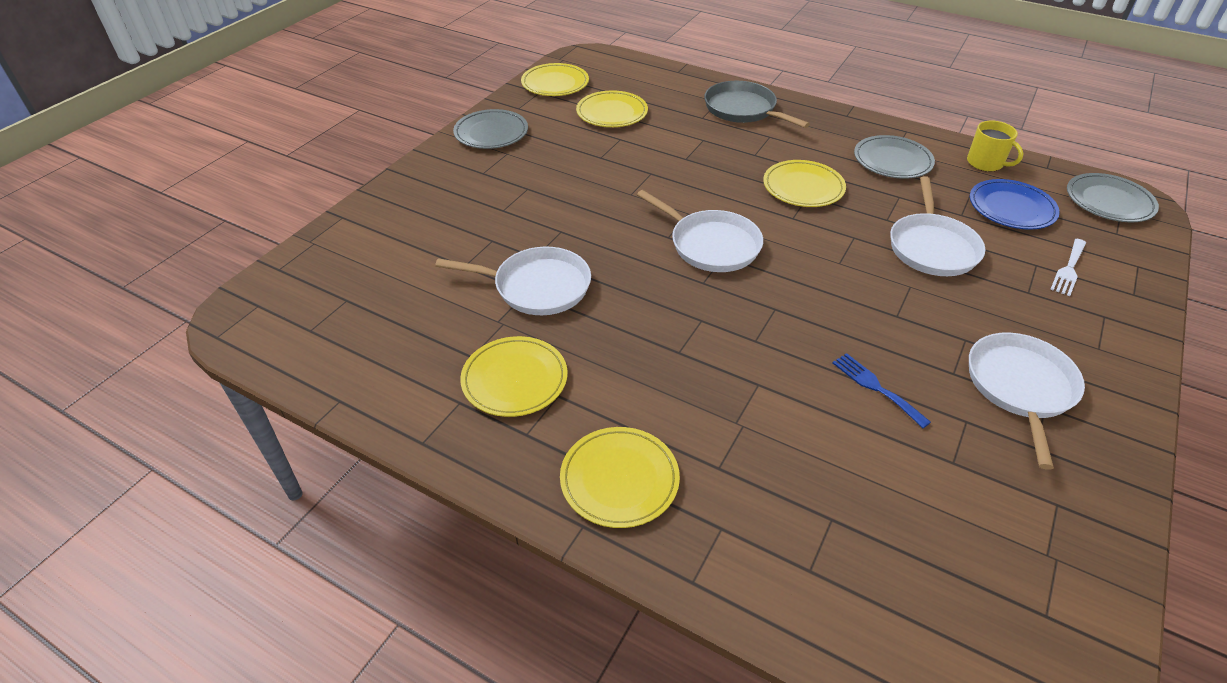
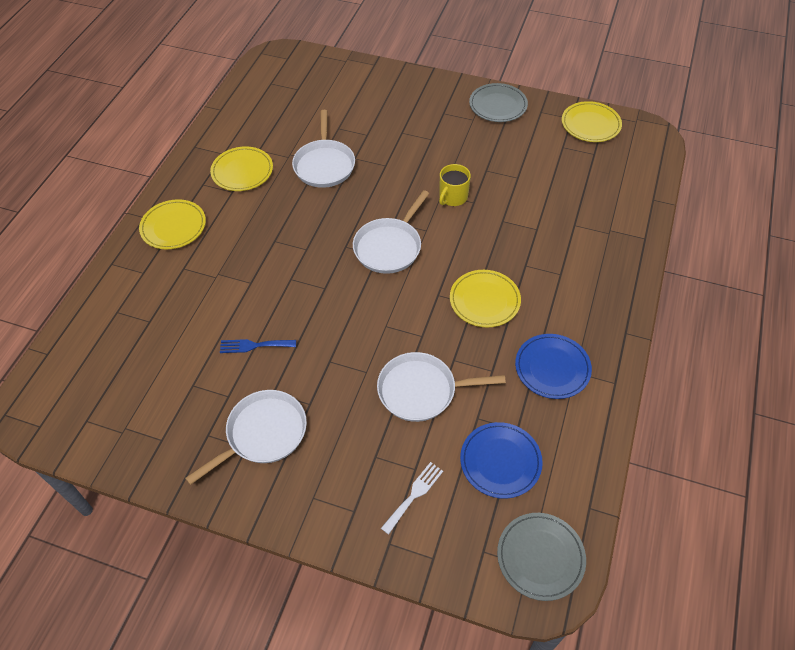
camera: 80 degrees right, 10 degrees up
(612, 113) = (557, 166): yellow plate -> none
(743, 109) = (601, 252): grey pan -> none
(876, 387) = (254, 345): blue fork -> blue fork turned 135 degrees counterclockwise
(892, 161) = (552, 368): grey plate -> blue plate
(985, 163) = (577, 449): yellow mug -> yellow mug (453, 197)
(1020, 387) = (263, 433): white pan -> white pan turned 45 degrees counterclockwise
(1069, 269) = (414, 495): white fork -> white fork turned 105 degrees clockwise

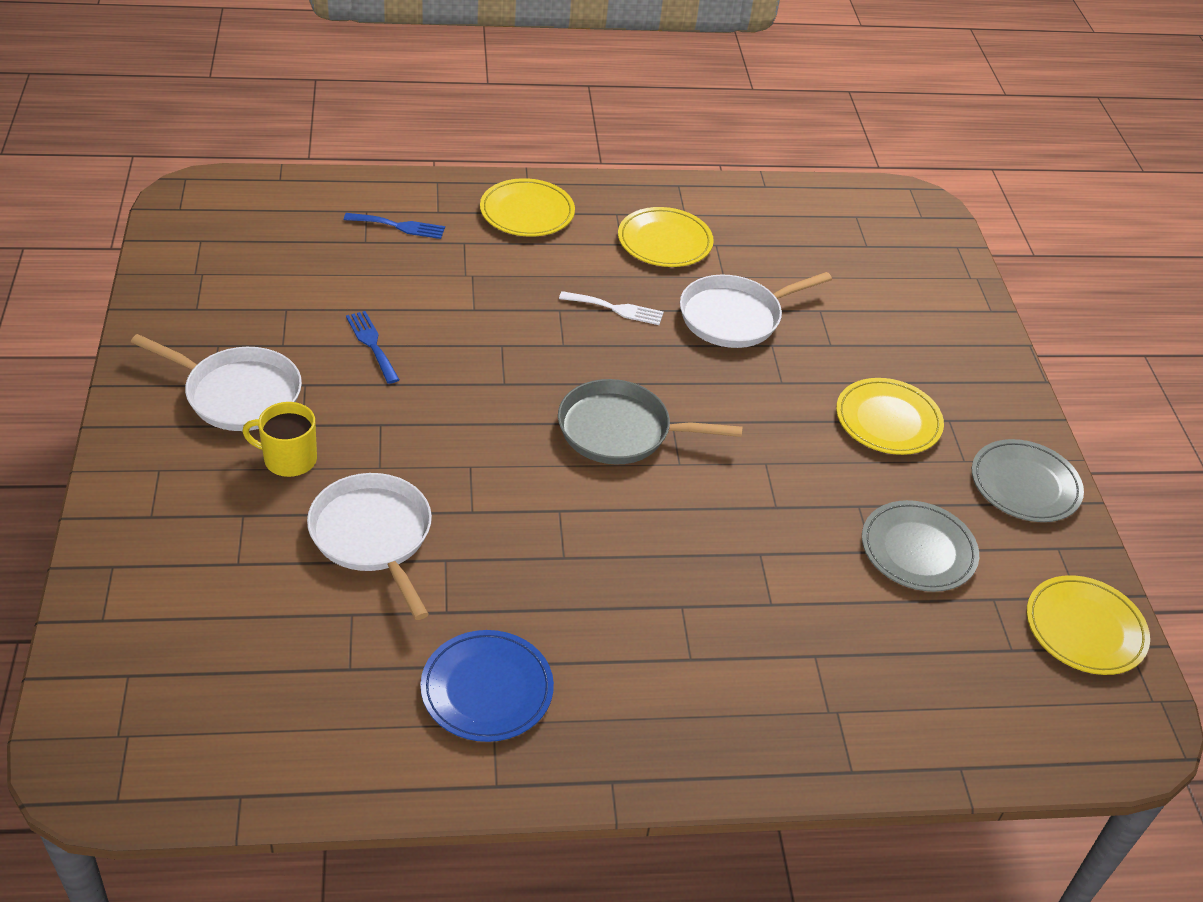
camera: 60 degrees right, 10 degrees down
(145, 298) = (399, 226): none -> blue fork
(389, 247) = (620, 431): white pan -> grey pan
(414, 495) = (195, 573): white fork -> white fork (616, 309)
(453, 197) = (769, 478): yellow mug -> yellow mug (289, 459)
(484, 300) = (578, 570): yellow plate -> yellow plate (888, 420)
(500, 461) = (284, 660): blue plate -> none
(540, 557) = (136, 748): grey plate -> grey plate (918, 550)

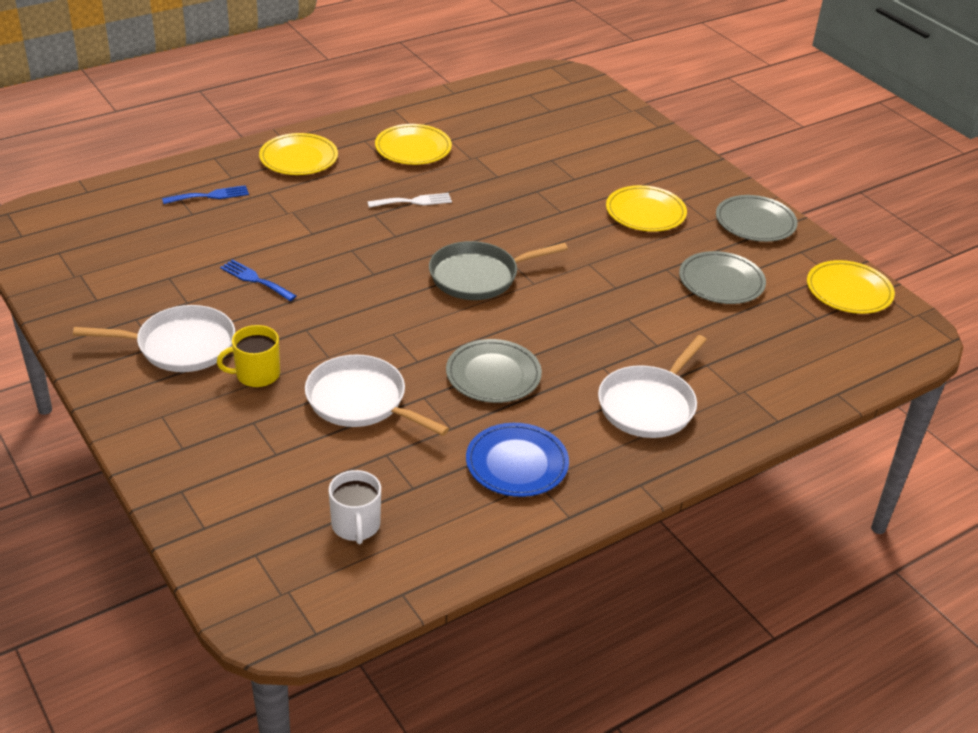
camera: 25 degrees left, 5 degrees down
(255, 688) = (356, 525): none -> white mug
(544, 564) = (493, 375): none -> grey plate
(734, 317) = (498, 181): white pan -> white pan (649, 405)

